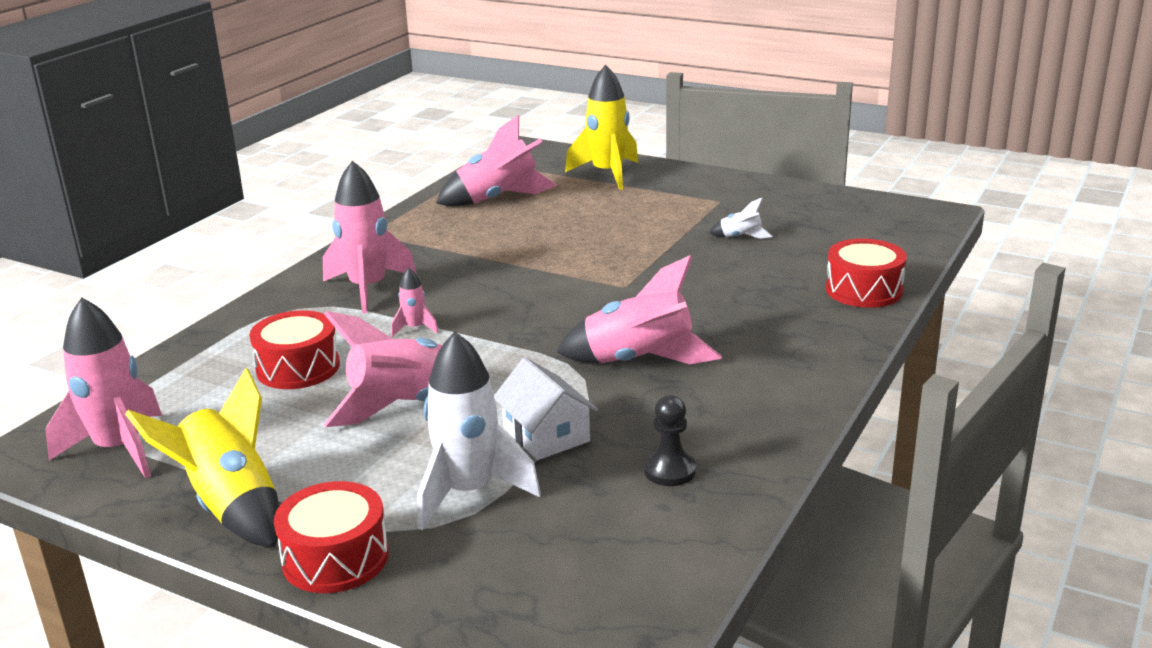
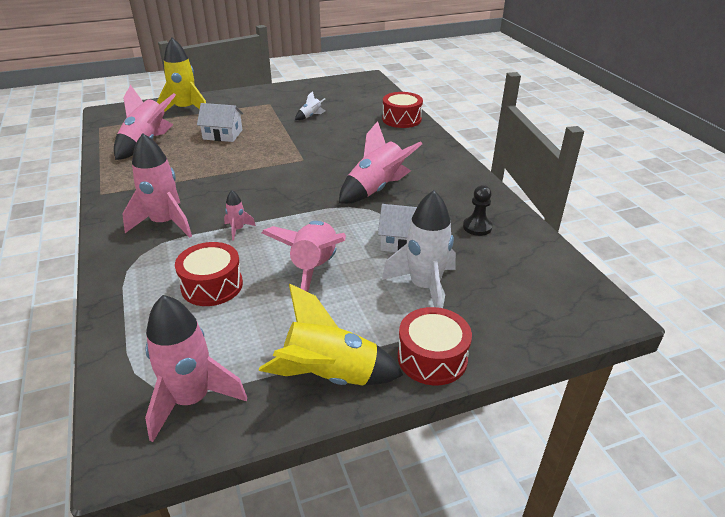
camera: 50 degrees left, 10 degrees up
(592, 219) = (222, 134): none -> white house

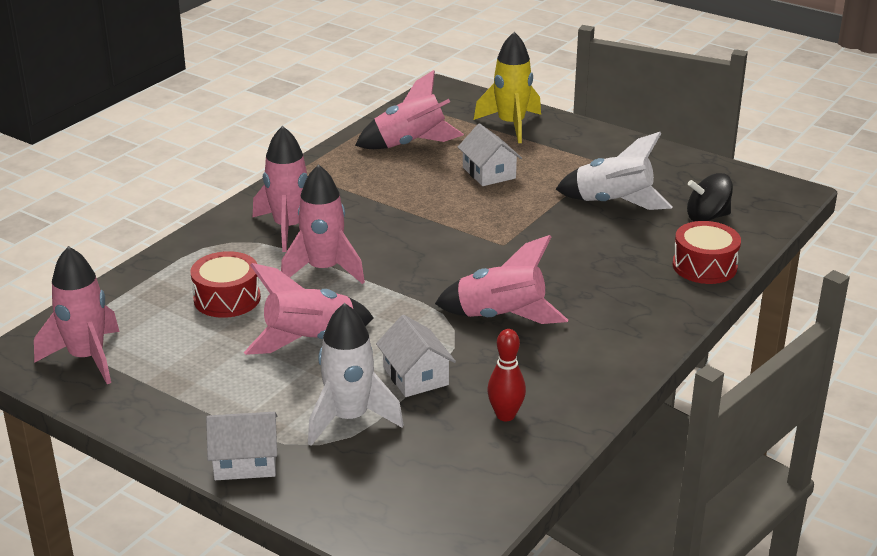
camera: 55 degrees right, 5 degrees down
(238, 229) = (324, 270): pink rocket -> pink rocket, size x2.15
(310, 116) = (613, 203): white rocket -> white rocket, size x2.15
(330, 376) = (171, 413): yellow rocket -> none
(359, 101) = (707, 217): none -> black spinning top
(432, 358) = (245, 461): red drum -> white house
(477, 227) = (505, 415): black pawn -> red bowling pin

